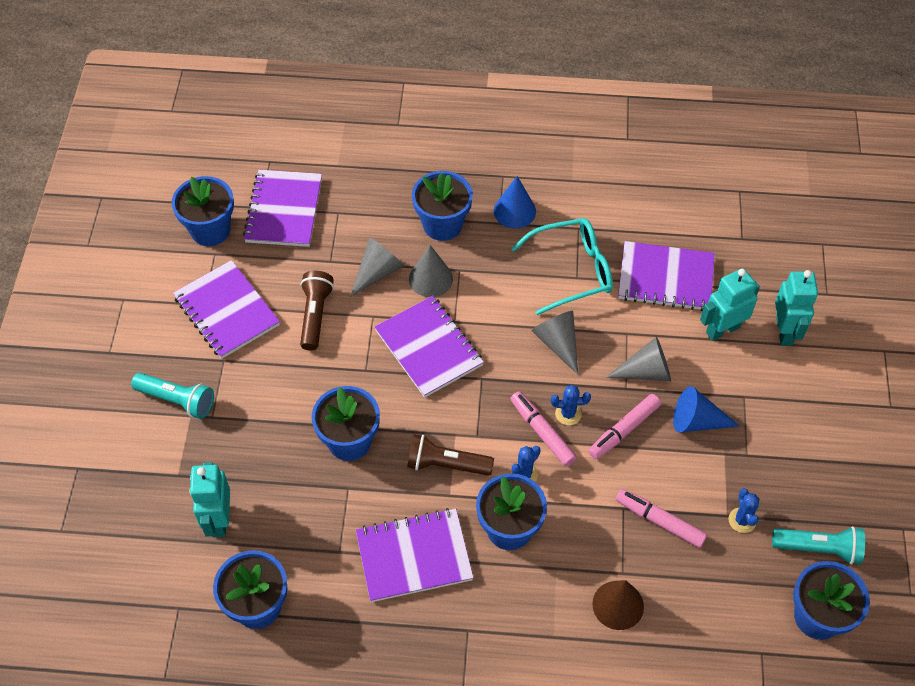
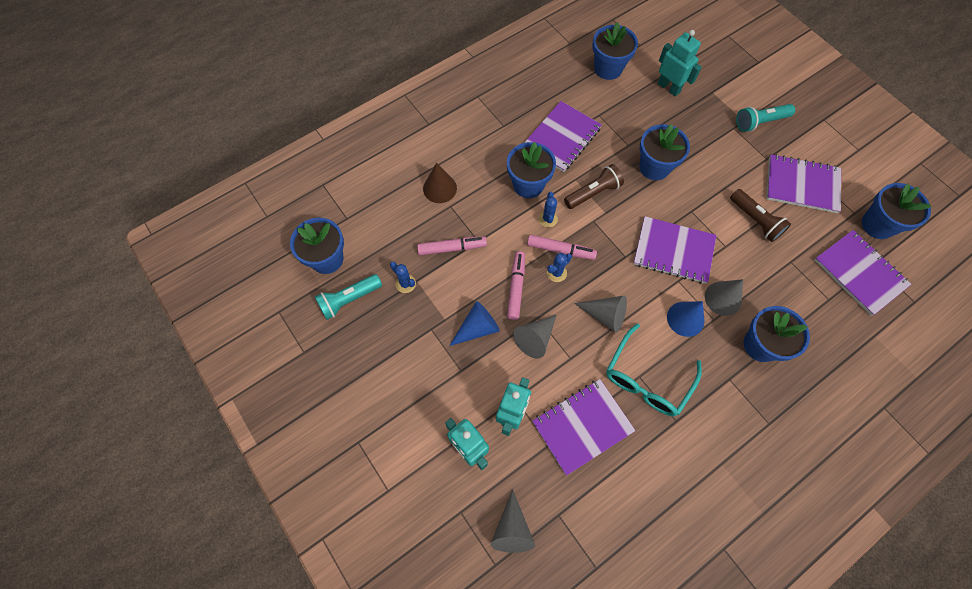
camera: 140 degrees right, 10 degrees up
(377, 272) = (756, 276): grey cone -> grey cone (512, 529)
(514, 211) = (730, 398): blue cone -> blue cone (685, 319)

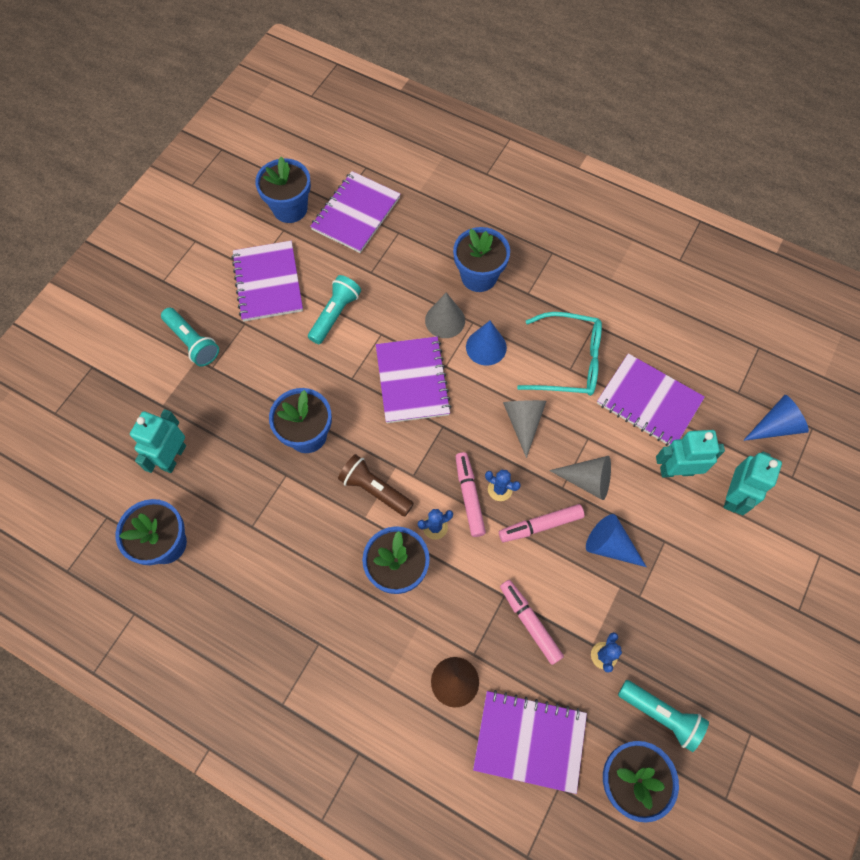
camera: 115 degrees left, 0 degrees up
(512, 529) = (775, 426): grey cone -> blue cone
(562, 138) = (308, 558): purple notebook -> purple notebook (529, 741)
(755, 220) = (335, 314): brown flashlight -> turquoise flashlight

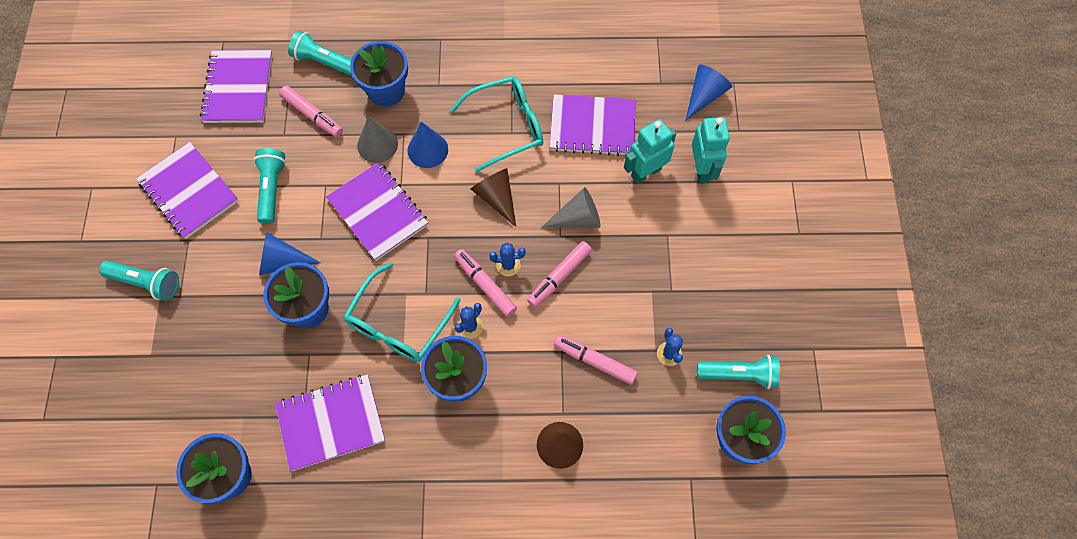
camera: 30 degrees left, 0 degrees up
(173, 457) = (190, 396): turquoise robot -> none
(290, 208) = (170, 113): blue flower pot -> none
(374, 490) = (398, 324): brown flashlight -> turquoise glasses
(404, 267) = (312, 115): none -> pink marker
(440, 225) = (324, 62): none -> turquoise flashlight
(523, 422) = (496, 198): grey cone -> brown cone
(529, 741) = (647, 456): purple notebook -> purple notebook (331, 423)
(610, 545) = (625, 262): blue cone -> blue cone (282, 261)

